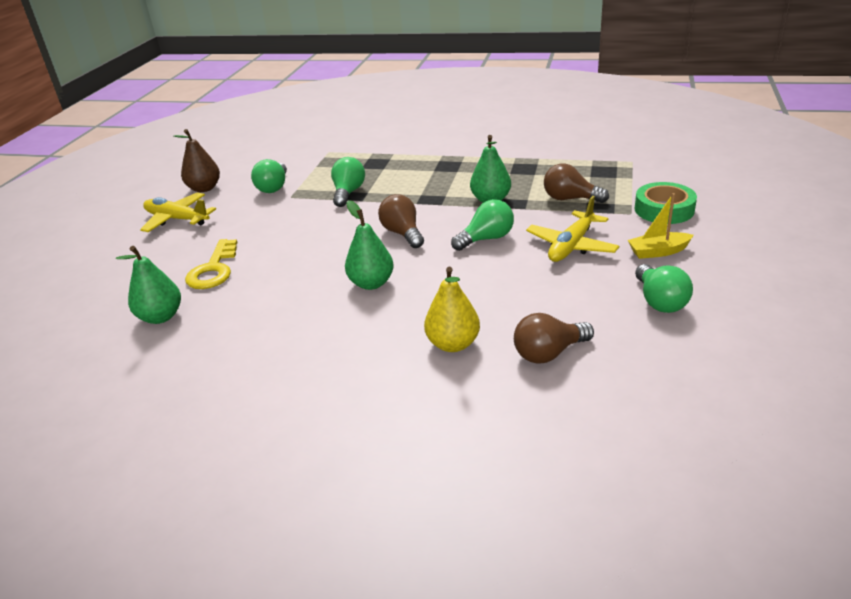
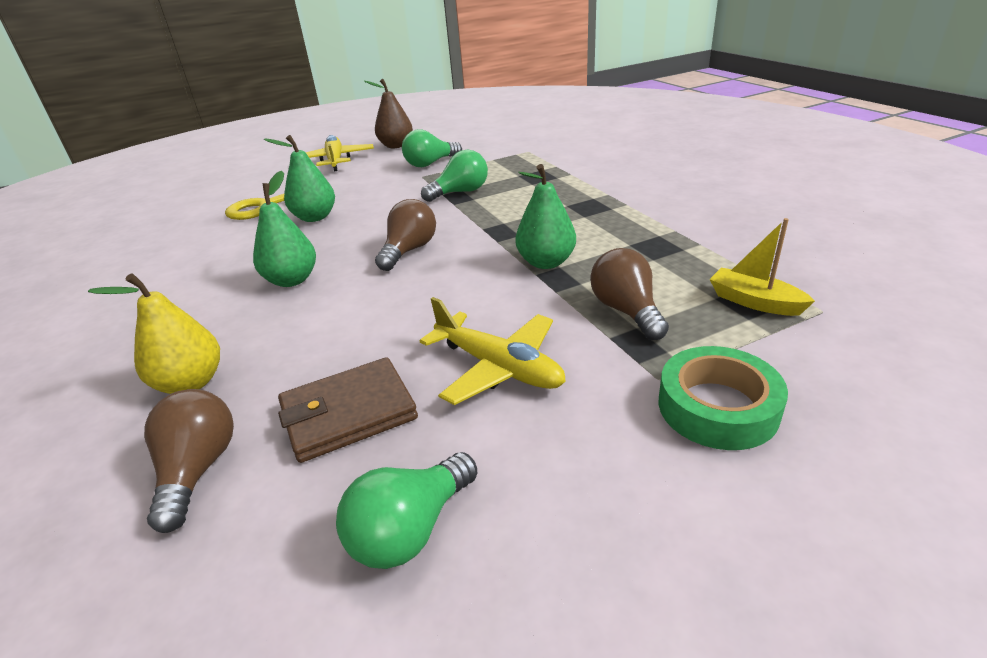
camera: 50 degrees right, 0 degrees up
(161, 317) = (177, 223): green pear -> green pear (315, 217)
(486, 239) = (449, 300): green light bulb -> none
(549, 353) = (198, 470): brown light bulb -> brown light bulb turned 60 degrees clockwise
(555, 297) = (348, 413): none -> brown wallet
(571, 246) = (498, 367): yellow plane -> yellow plane turned 135 degrees counterclockwise
(658, 252) = (570, 459): yellow boat -> yellow boat (754, 302)

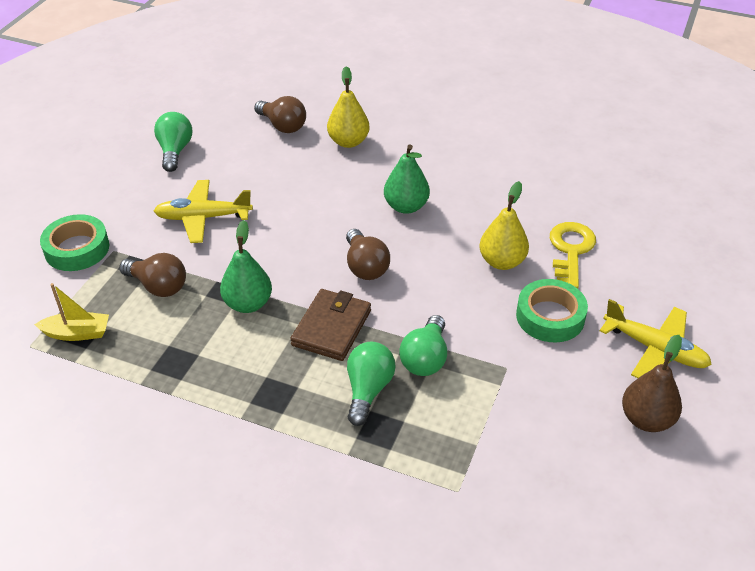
camera: 135 degrees right, 10 degrees up
(315, 217) = (502, 261): green pear -> yellow pear
(348, 413) = (251, 167): brown wallet -> brown wallet (331, 328)
(352, 185) = (550, 316): none -> green tape
(430, 164) = (536, 397): green light bulb -> green light bulb (368, 390)

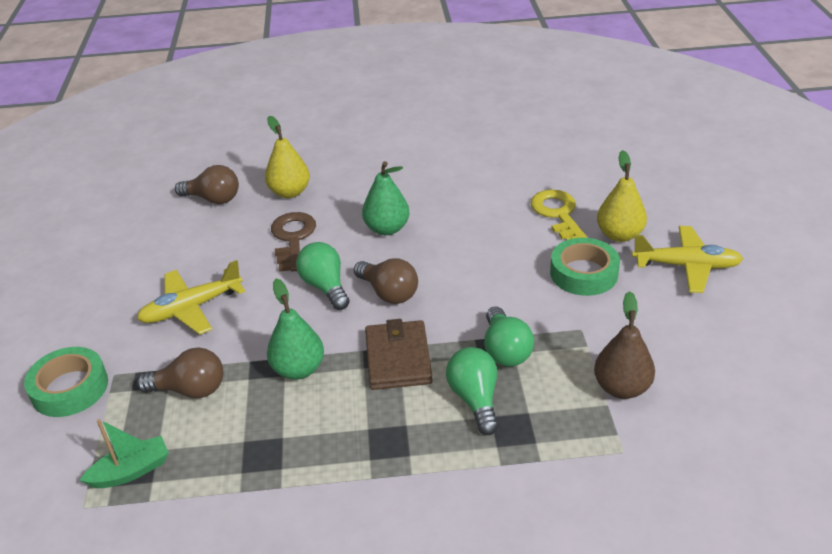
camera: 25 degrees left, 5 degrees down
(77, 333) = (131, 471): yellow boat -> green boat
(175, 151) = (114, 257): green light bulb -> green light bulb (325, 287)
(322, 186) = (292, 238): none -> brown key
(502, 261) = (508, 244): yellow pear -> yellow pear (619, 235)
(646, 419) = (725, 324): brown pear -> brown pear (621, 388)

